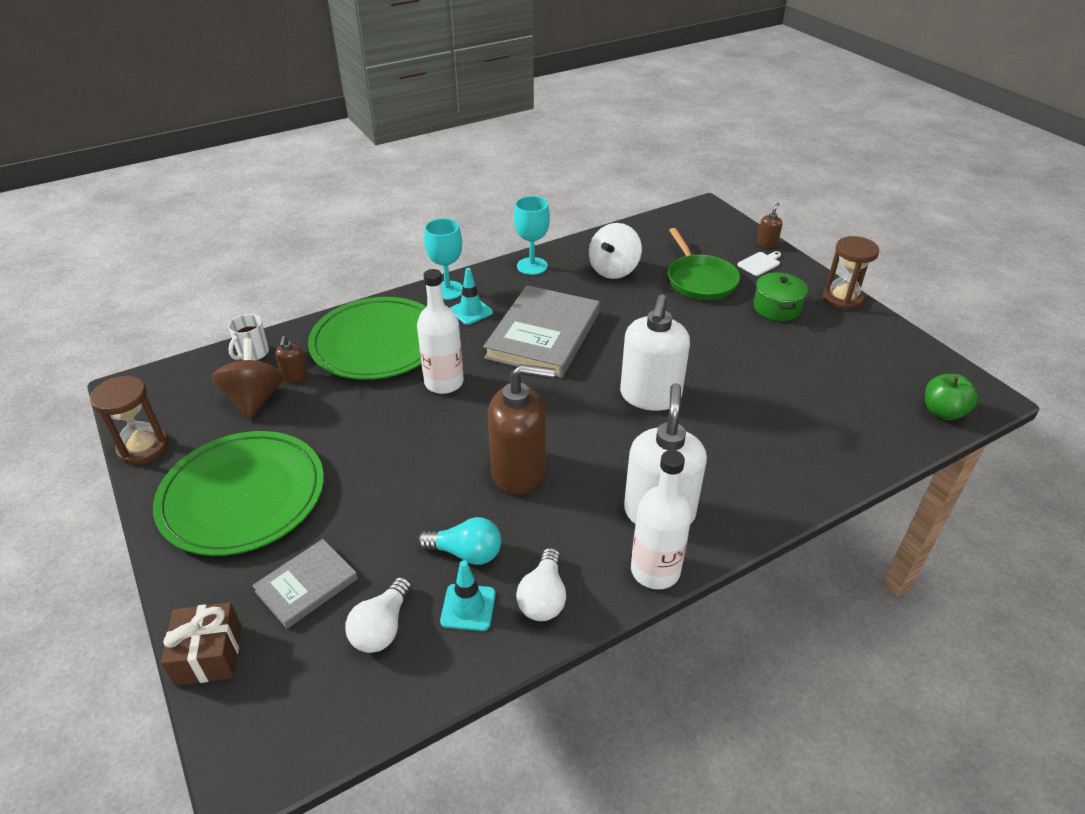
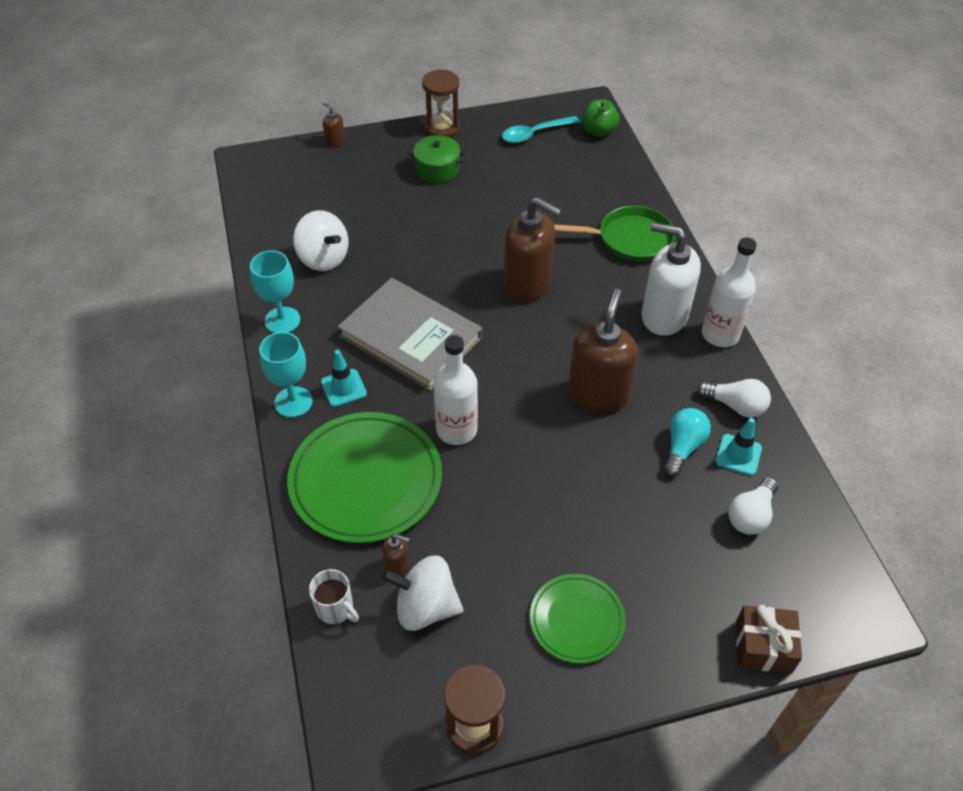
camera: 75 degrees left, 10 degrees up
(242, 496) = (577, 620): green plate -> green plate, size x0.56
(255, 399) = (425, 607): brown spinning top -> white spinning top
(307, 585) = (699, 567): grey book -> none
(382, 628) = (751, 515): white light bulb -> white light bulb turned 90 degrees clockwise
(650, 396) = (528, 284): white soap dispenser -> brown soap dispenser
(700, 280) = (372, 203): green pan -> green pan (630, 239)
(760, 263) = (364, 156): white cutting board -> none
(891, 362) = (535, 134): none -> turquoise spoon

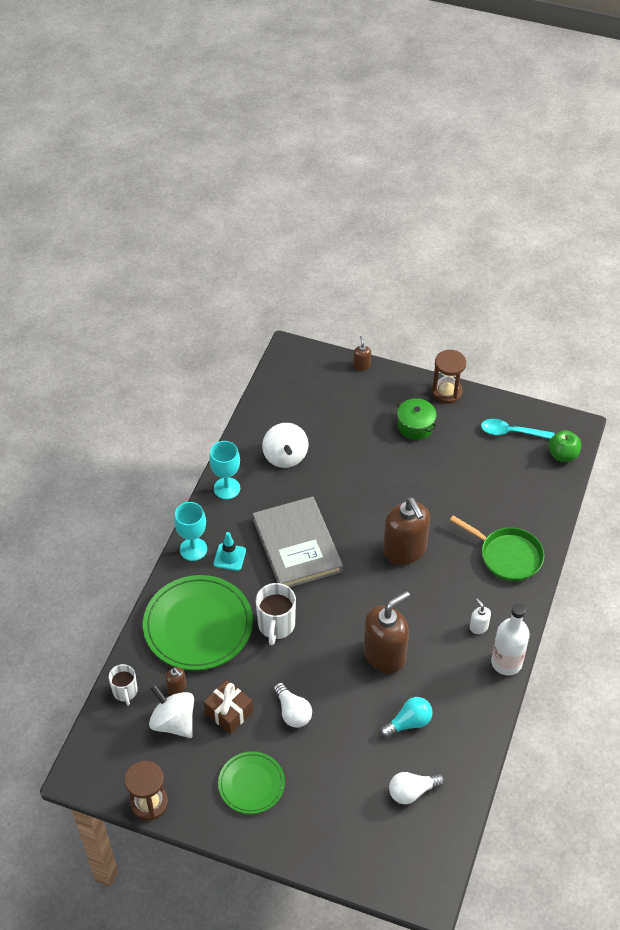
camera: 35 degrees right, 0 degrees up
(456, 430) = (276, 625): white bottle -> white mug
(663, 316) = (478, 627): white soap dispenser -> white soap dispenser, size x0.43
(735, 406) = (470, 717): white light bulb -> white light bulb (292, 712)
(738, 455) = (440, 750): turquoise traffic cone -> none
(763, 646) = (346, 870): brown gift -> brown gift (229, 712)

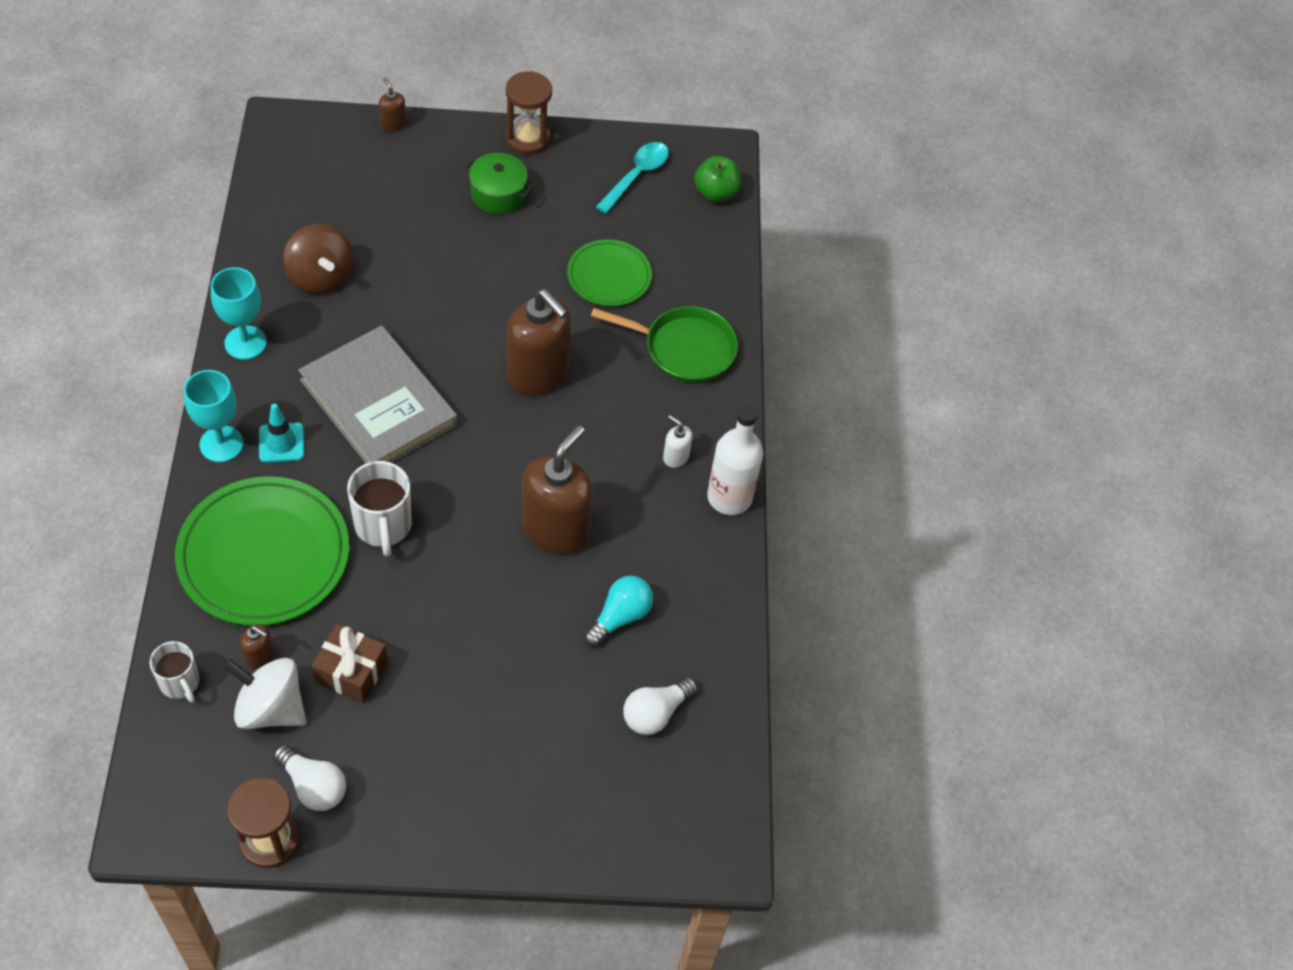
camera: 25 degrees left, 5 degrees up
(251, 784) = (418, 767): green plate -> green plate (609, 276)
(285, 456) = (320, 277): white spinning top -> brown spinning top
(292, 712) = (447, 646): white light bulb -> white light bulb (313, 786)
(511, 432) = (636, 176): turquoise spoon -> turquoise spoon turned 135 degrees clockwise

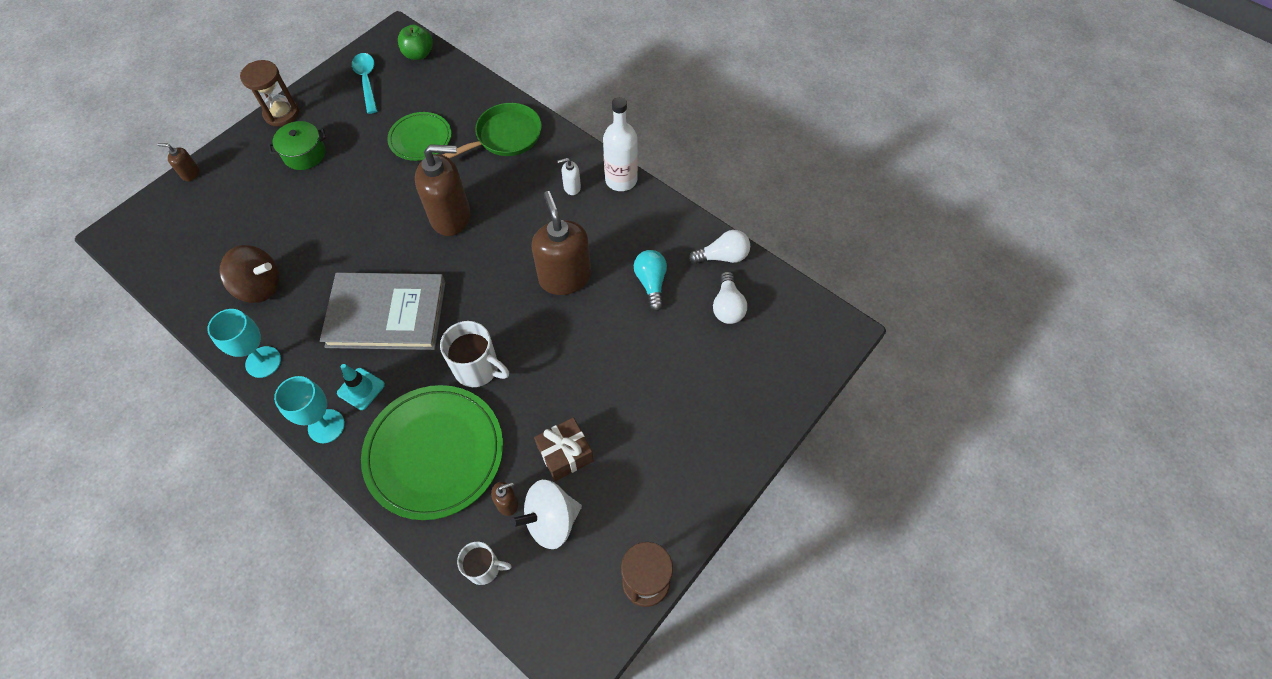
camera: 45 degrees left, 5 degrees up
(313, 786) = (628, 529): white light bulb -> white light bulb (723, 256)

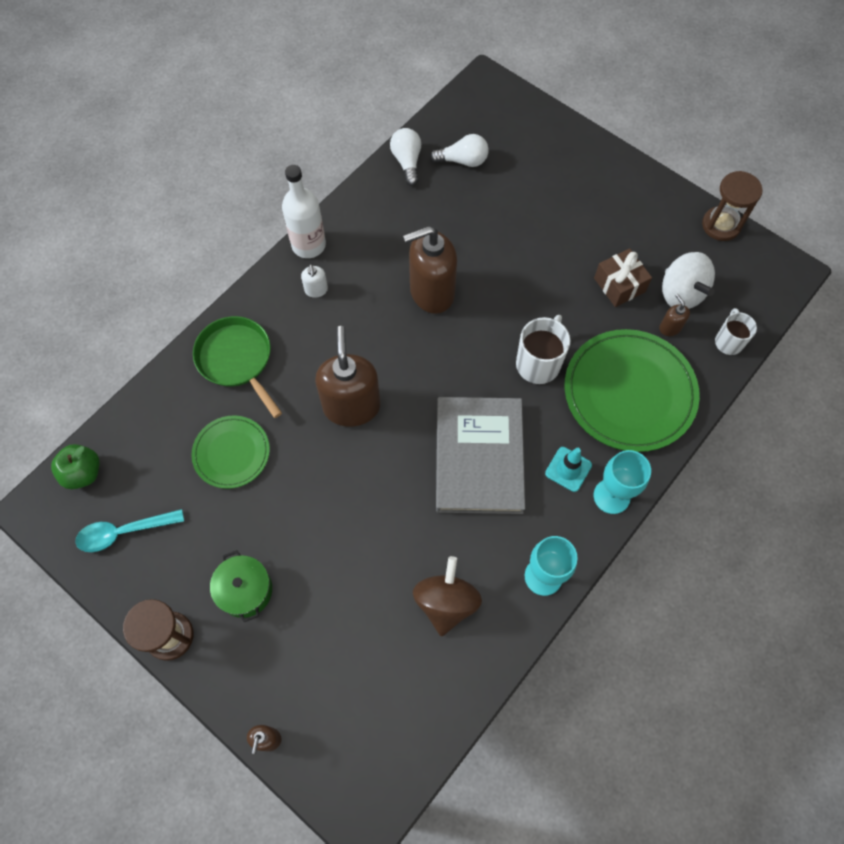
camera: 90 degrees left, 5 degrees up
(651, 283) = (437, 219): turquoise light bulb -> none

